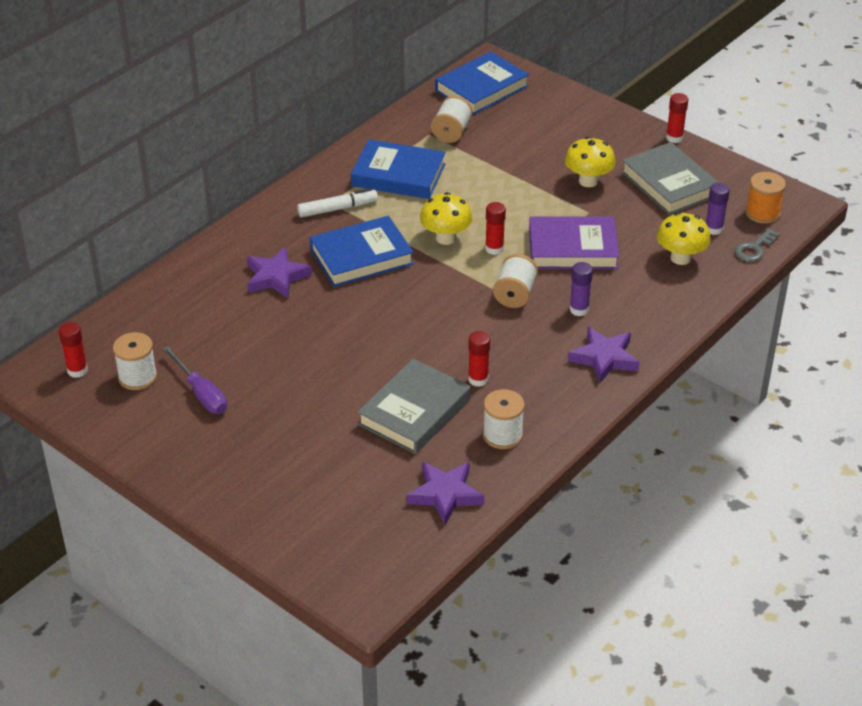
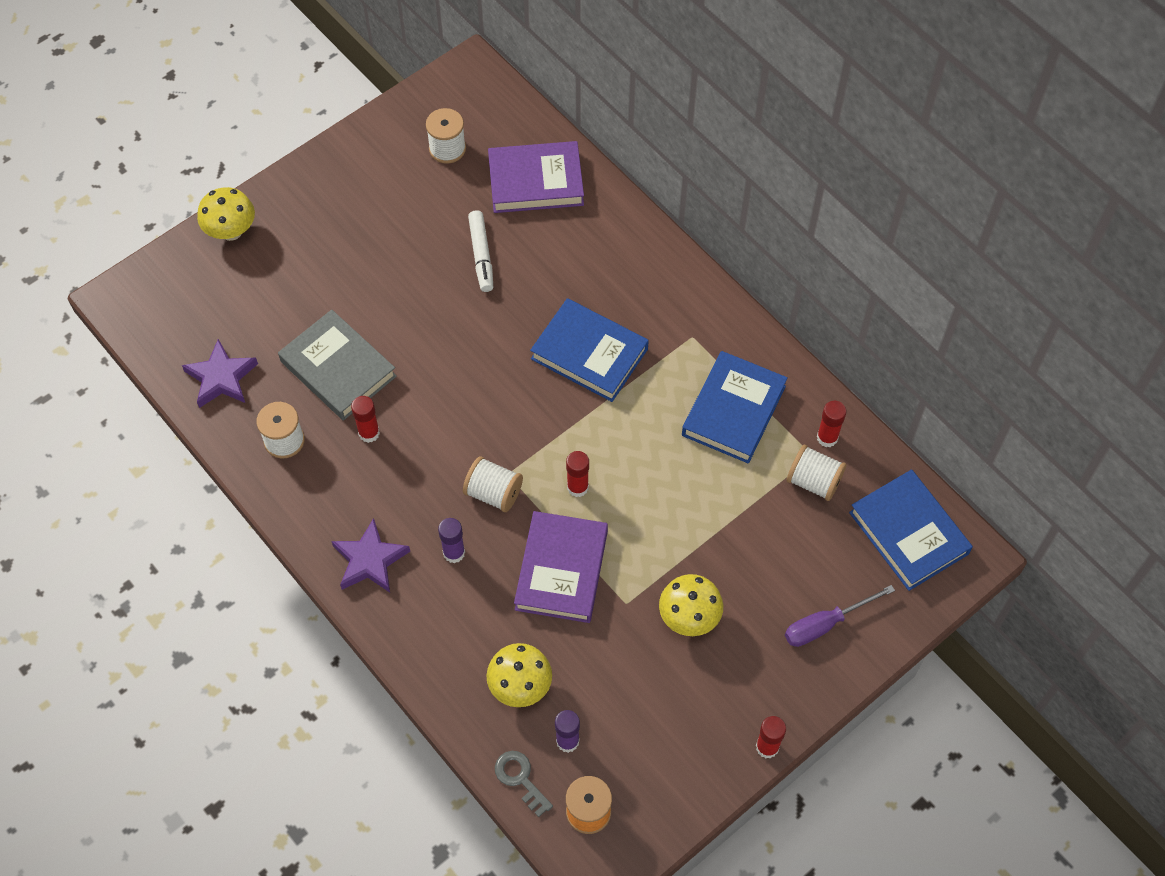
camera: 100 degrees right, 20 degrees up
(77, 370) = (468, 103): red glue stick -> red glue stick (827, 438)
(174, 311) = (536, 182): none -> purple book
(201, 393) = (411, 196): purple screwdriver -> purple screwdriver (825, 624)
(276, 277) = (571, 272): purple star -> none
(337, 209) = (679, 341): white marker -> white marker (481, 255)
(361, 257) = (589, 354): blue book -> blue book turned 45 degrees counterclockwise
(446, 238) = (606, 441): yellow mushroom -> yellow mushroom (231, 231)
(669, 184) = (668, 713): grey book -> none

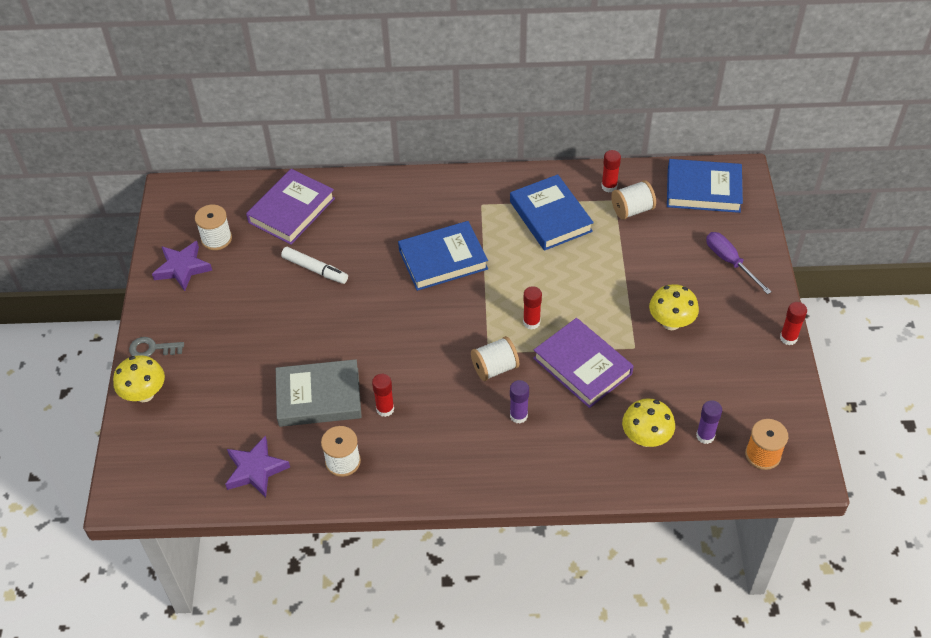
camera: 50 degrees left, 10 degrees down
(370, 560) = (481, 466): purple star -> purple star (182, 268)
(520, 779) = (711, 477): grey key -> grey key (152, 348)
(825, 624) = (730, 262): purple screwdriver -> purple screwdriver turned 135 degrees clockwise

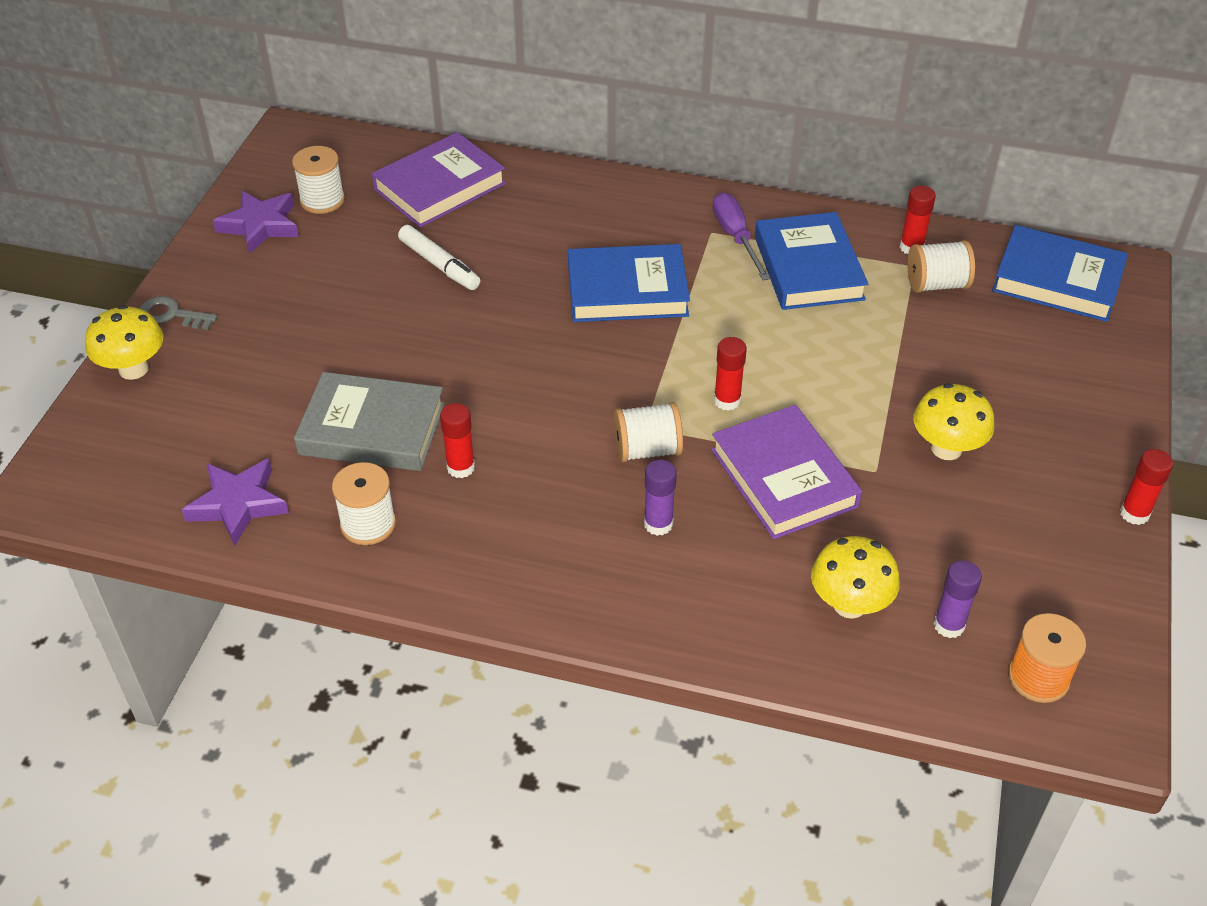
camera: 15 degrees right, 5 degrees down
(730, 262) = (1069, 385): purple screwdriver -> purple screwdriver (736, 237)

